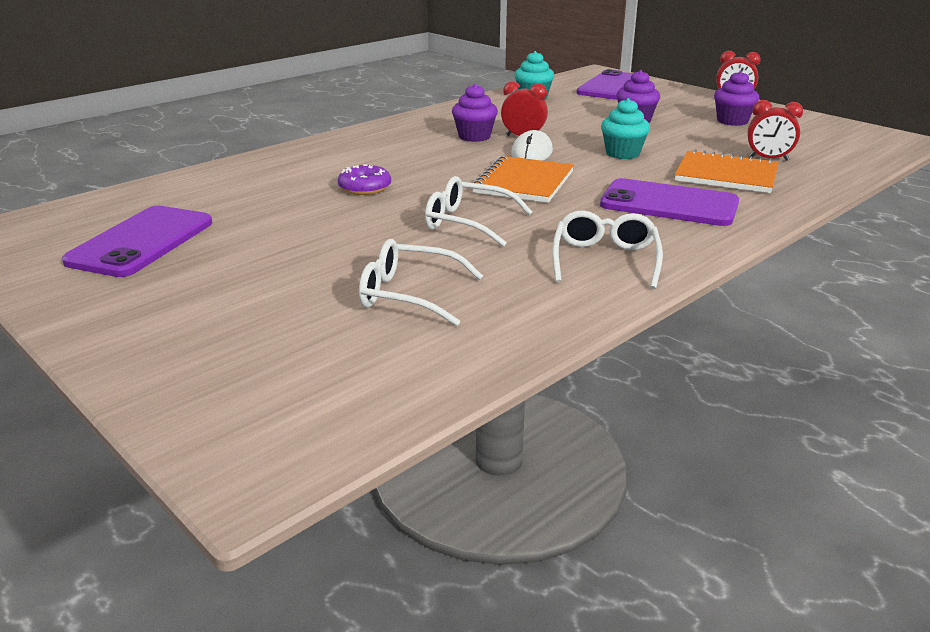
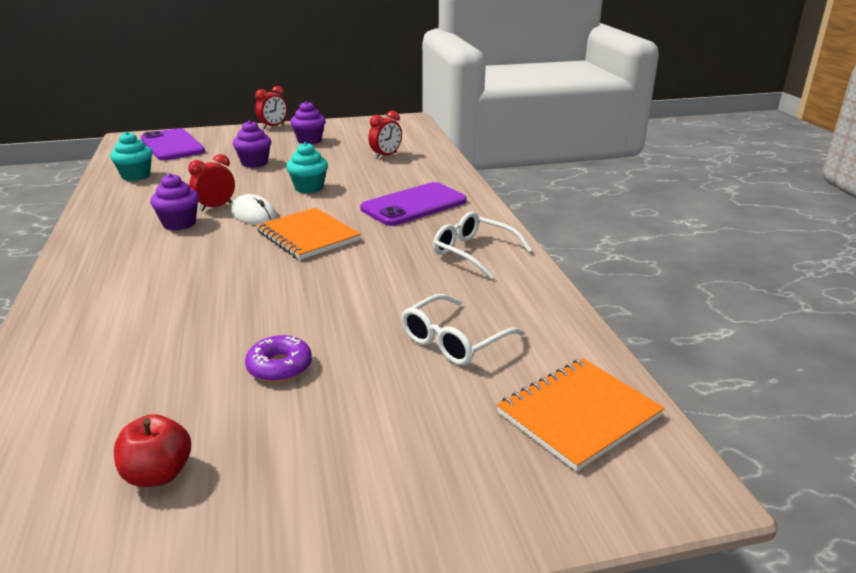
camera: 60 degrees left, 0 degrees up
(141, 242) = (158, 474): purple phone -> red apple
(365, 188) = (213, 303): purple donut -> purple donut (279, 367)
(467, 222) = (353, 280): white glasses -> none
(726, 175) = (393, 174): orange notebook -> orange notebook (578, 414)

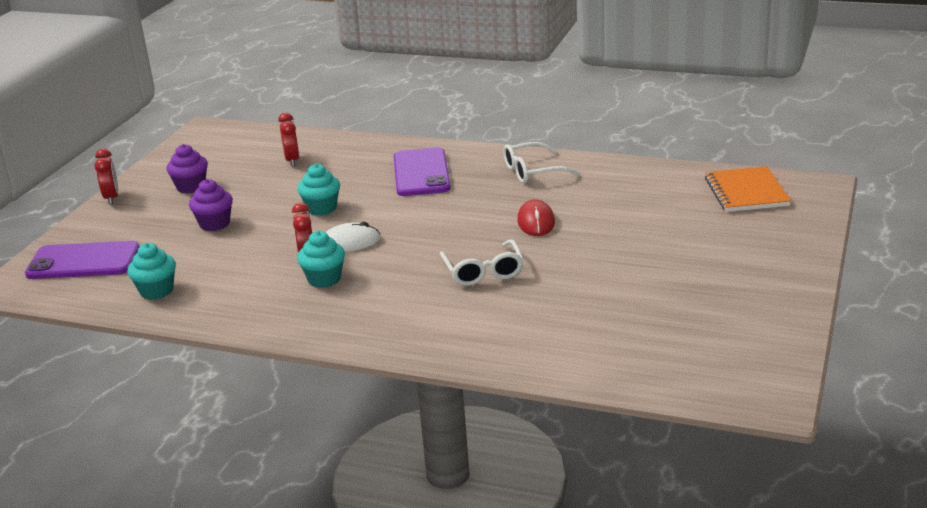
camera: 55 degrees left, 0 degrees up
(158, 474) = (695, 320): red apple -> none
(179, 223) = (324, 279): purple cupcake -> turquoise cupcake
(279, 367) = (616, 268): purple donut -> none
(308, 236) = (426, 226): orange notebook -> none
(359, 286) = (536, 222): none -> red mouse
(453, 341) = (642, 207): white glasses -> white glasses (483, 272)

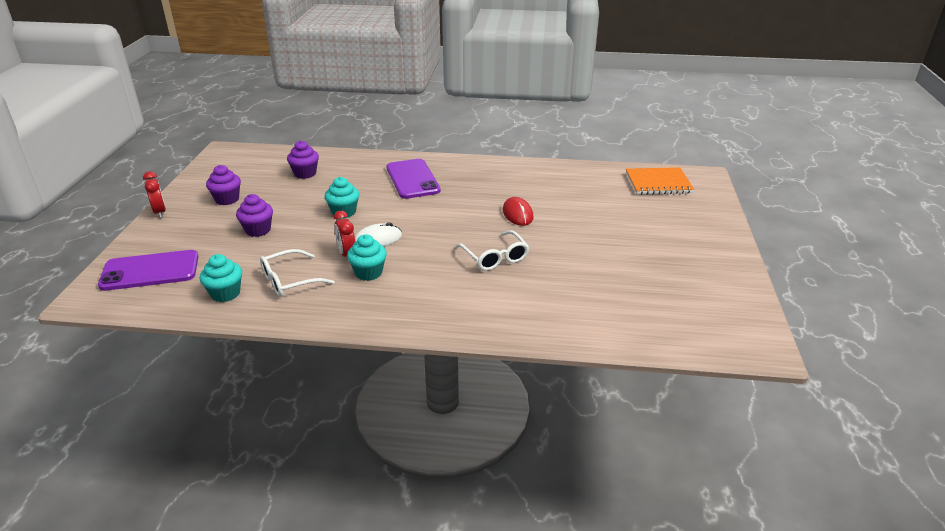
camera: 15 degrees left, 5 degrees up
(292, 160) = (305, 173): red clock -> purple cupcake
(532, 171) = (497, 174): white glasses -> white glasses (289, 281)
(746, 192) = (658, 183): orange notebook -> orange notebook turned 75 degrees counterclockwise

